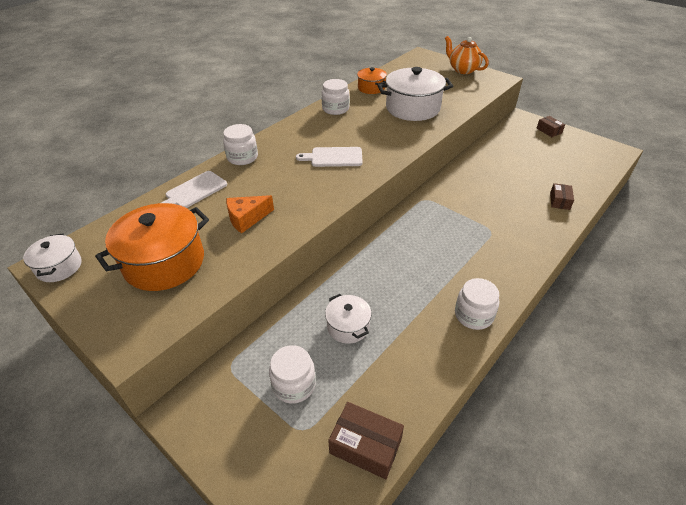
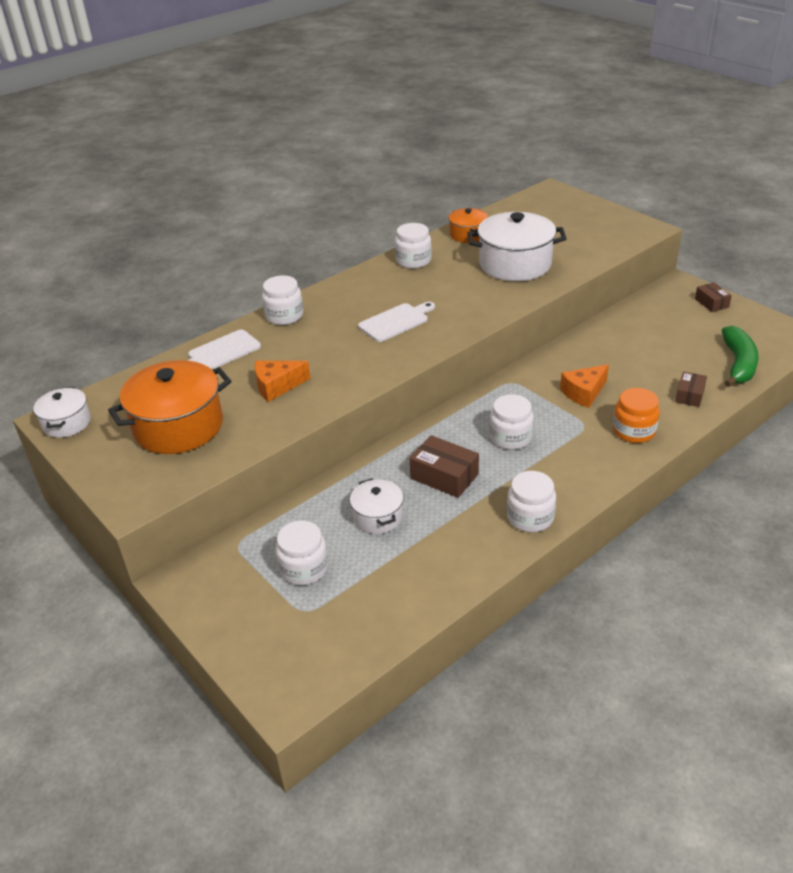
camera: 10 degrees right, 5 degrees down
(334, 157) = (396, 322): white cutting board -> white cutting board turned 135 degrees clockwise
(365, 446) = (369, 631): brown box -> brown box (444, 476)
(438, 245) = (510, 437): none -> white jar
(463, 70) = (601, 214): orange teapot -> none
(482, 204) = (584, 393): none -> orange cheese
(529, 233) = (633, 431): none -> orange jar
(584, 174) = (738, 364): none -> green banana

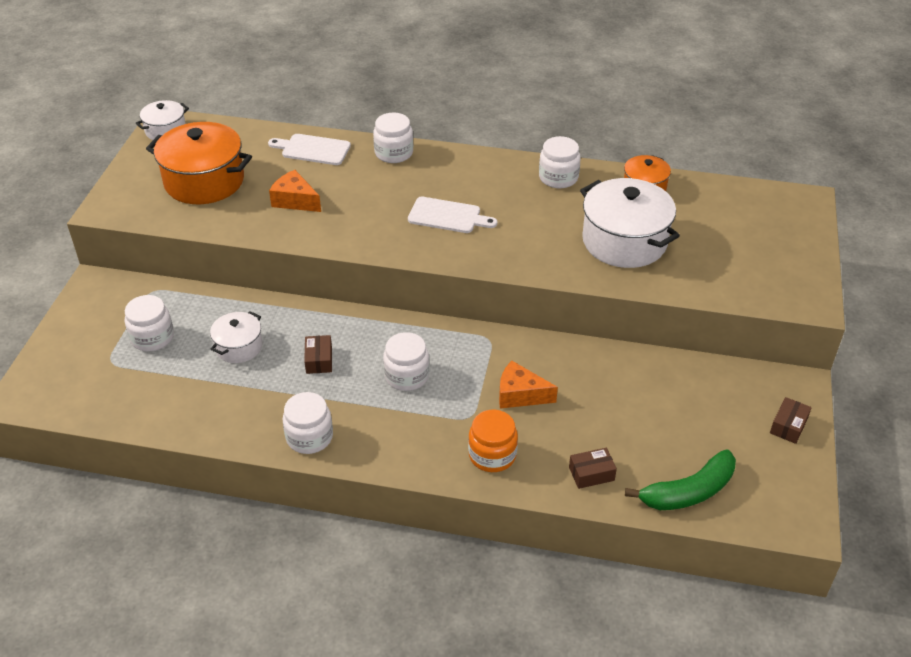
camera: 50 degrees right, 5 degrees up
(444, 476) = (319, 360): brown box -> brown box, size x0.63

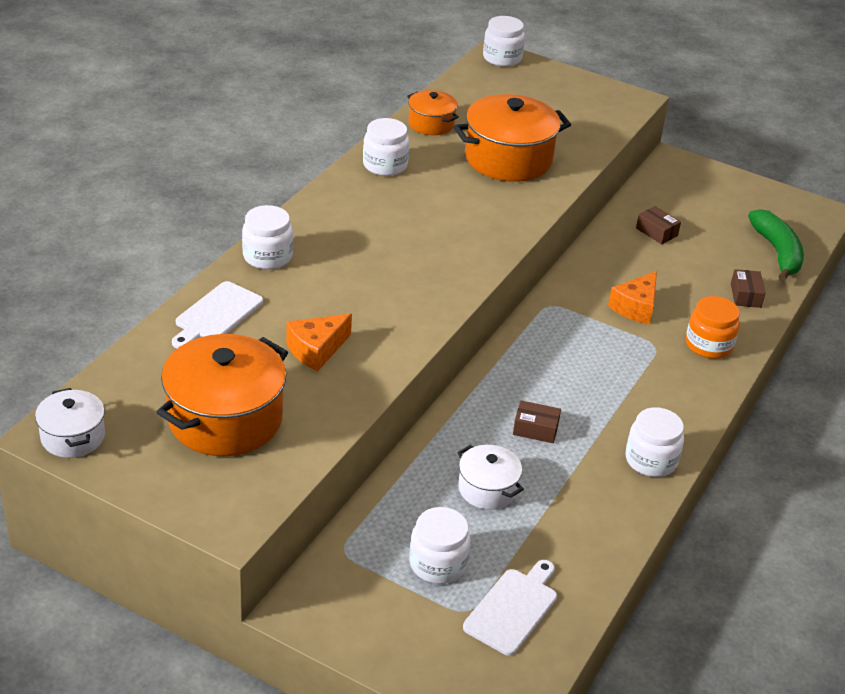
camera: 75 degrees left, 5 degrees down
(407, 376) = (584, 372): white jar -> white jar (502, 58)
(447, 216) = (410, 249): white cutting board -> white cutting board (513, 608)
(624, 241) = (508, 159): white pot -> orange pot
(788, 426) = (718, 182): brown box -> brown box (656, 232)

